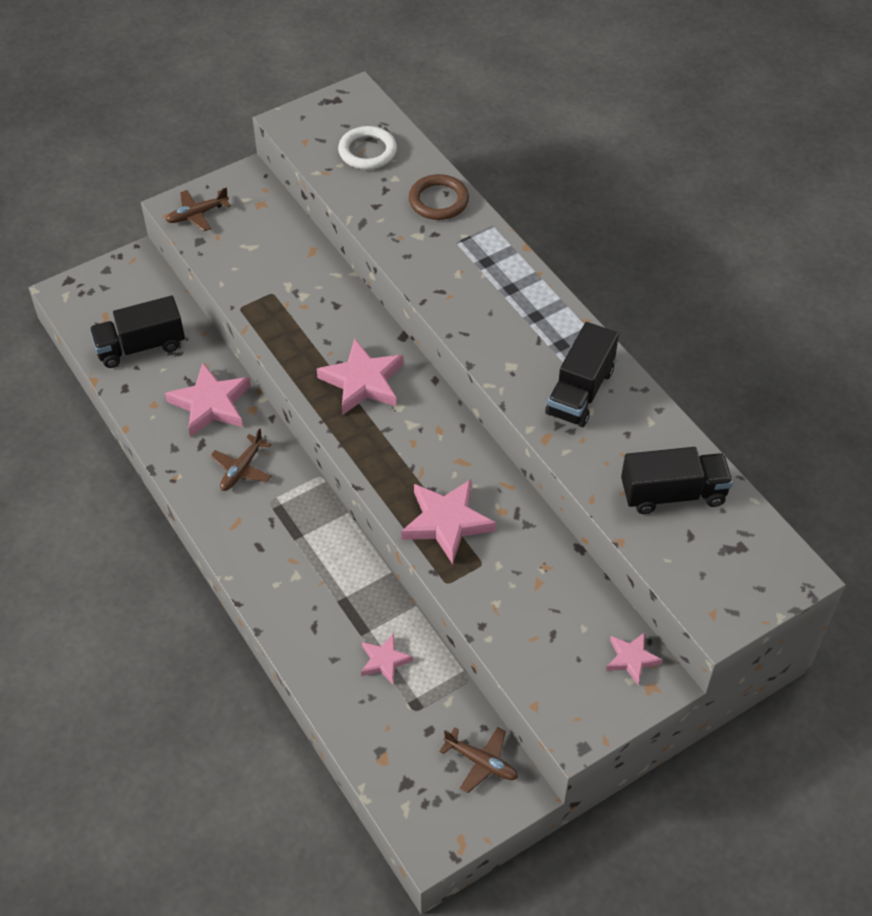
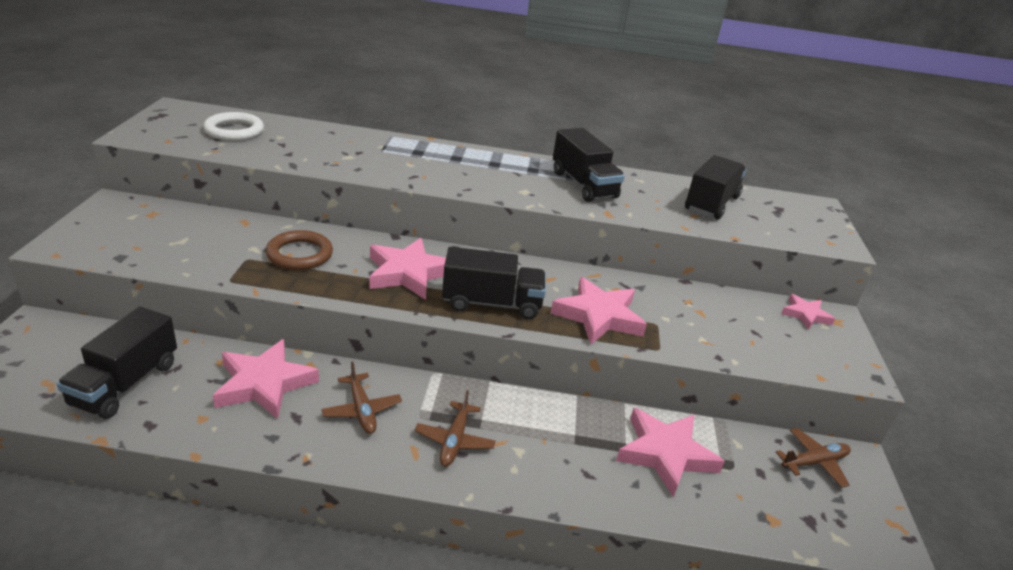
camera: 55 degrees left, 20 degrees down
(197, 214) = (92, 242): brown plane -> brown plane (454, 440)
(384, 452) = (491, 303): none -> black truck
(384, 661) = (665, 454): pink star -> pink star, size x1.77
(438, 200) = (333, 136): brown ring -> brown ring (299, 254)

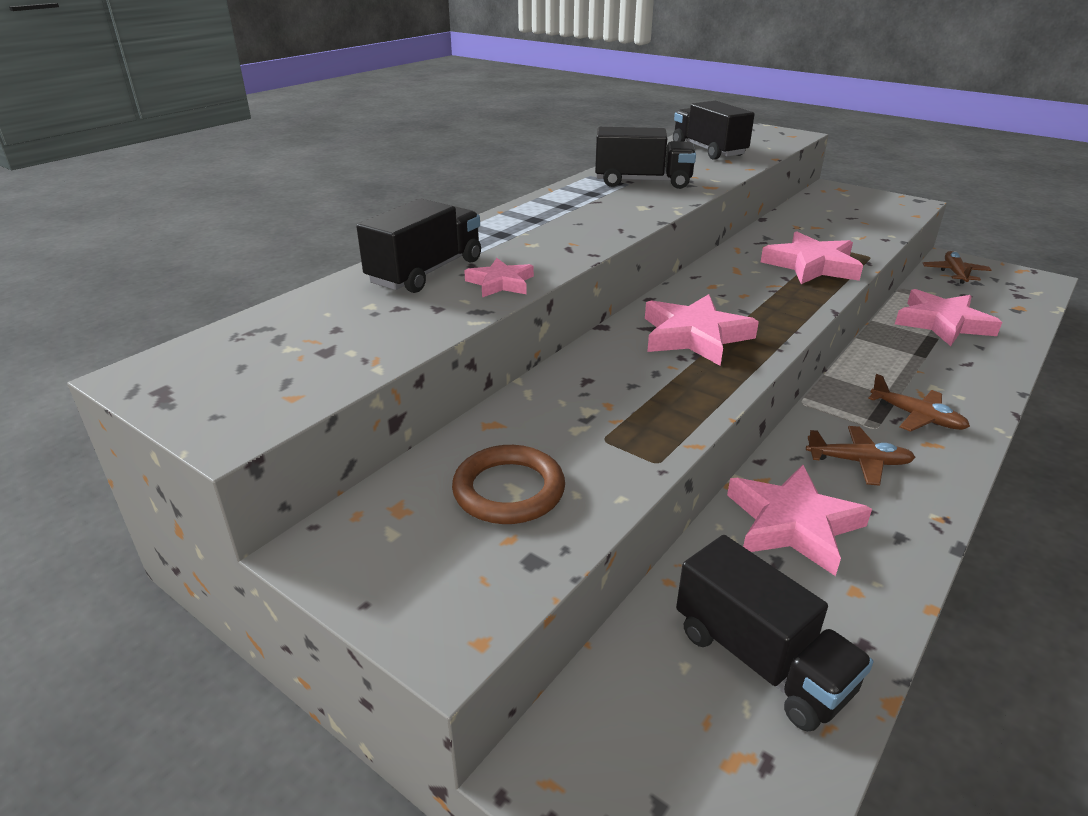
camera: 55 degrees left, 0 degrees up
(234, 131) = (311, 335): white ring -> none
(299, 254) = (613, 396): brown ring -> brown ring (509, 490)
(491, 303) = (774, 306): black truck -> black truck (426, 272)
(805, 315) = (829, 195): pink star -> pink star (500, 283)

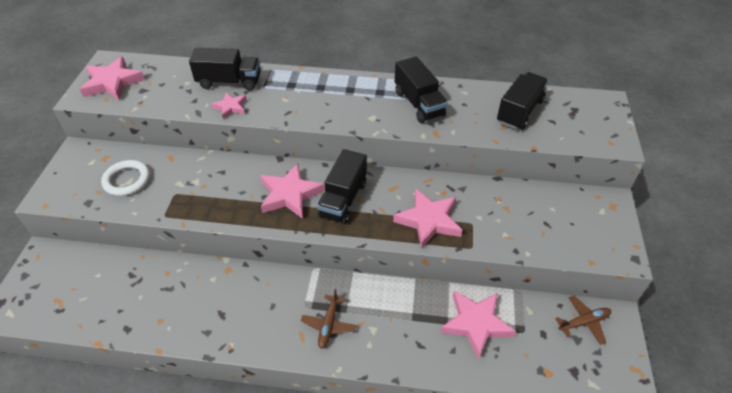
camera: 60 degrees right, 15 degrees up
(509, 490) = (127, 180): brown ring -> white ring
(761, 660) = (107, 297): black truck -> black truck (343, 199)
(793, 524) = (198, 288): pink star -> pink star (112, 82)
(859, 462) = (265, 305): brown plane -> none

